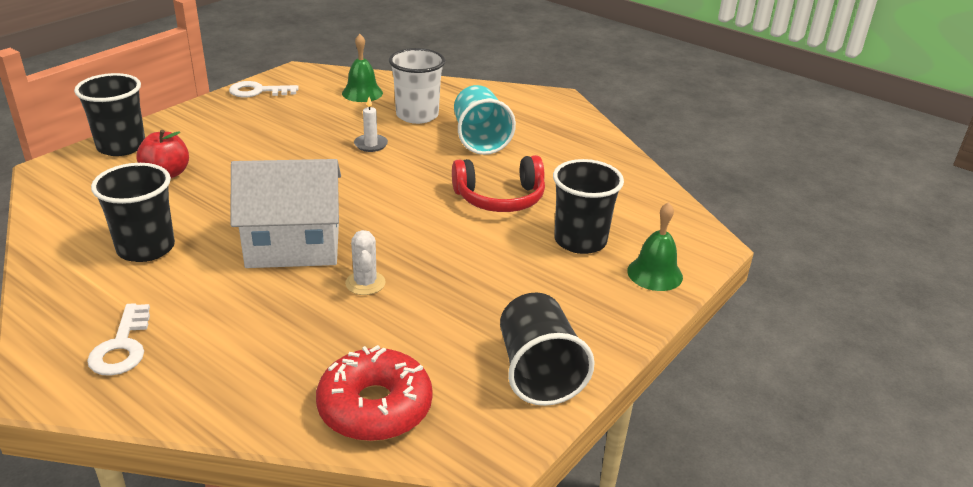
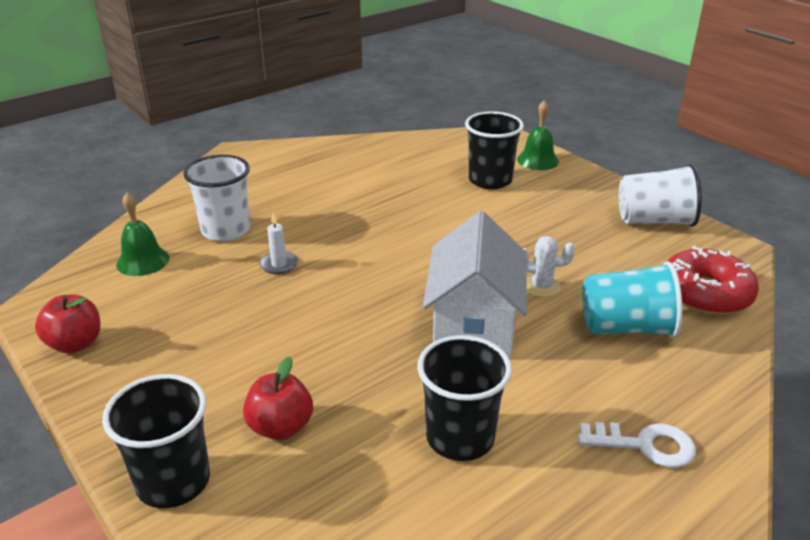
camera: 75 degrees left, 0 degrees up
(258, 91) = (75, 344): white key -> red apple
(480, 139) = (300, 201): turquoise cup -> turquoise cup (626, 327)
(500, 198) = (415, 205): red headphones -> none
(538, 372) = (654, 220): black cup -> white cup

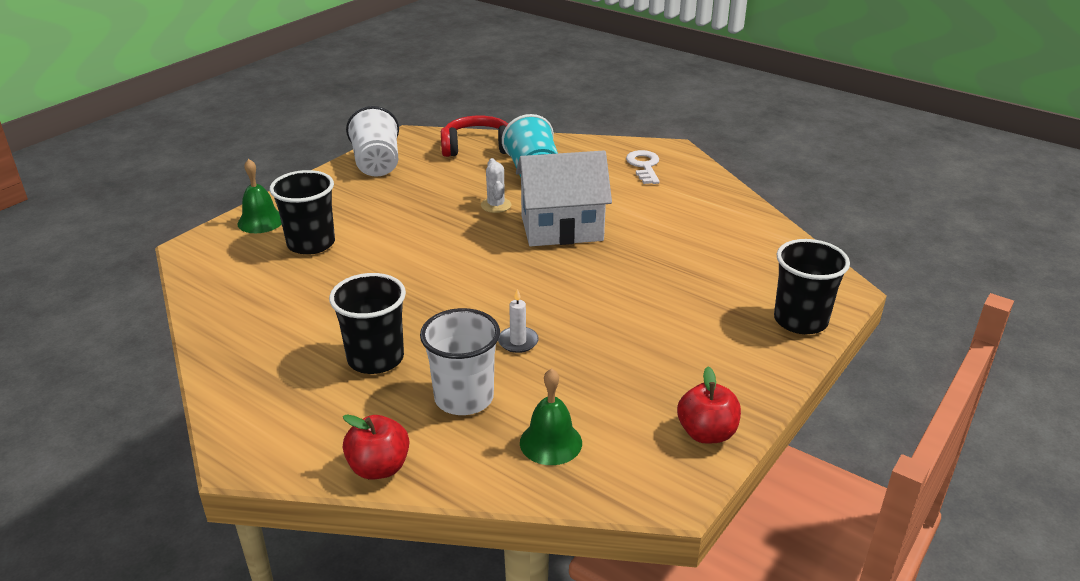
camera: 105 degrees left, 0 degrees up
(280, 427) = (721, 289): red apple -> red apple (379, 468)
(460, 437) = (680, 221): black cup -> black cup (375, 358)
(705, 293) = (478, 147): red donut -> red headphones

